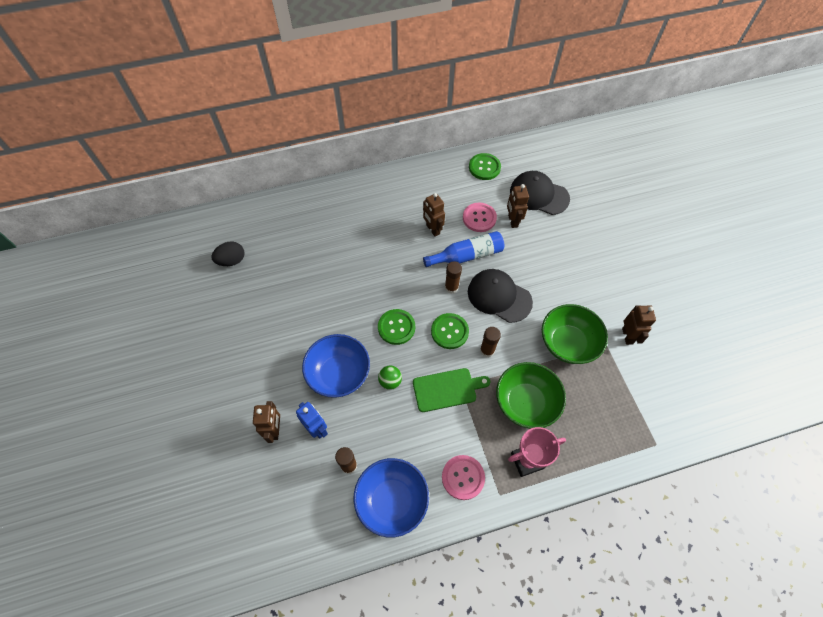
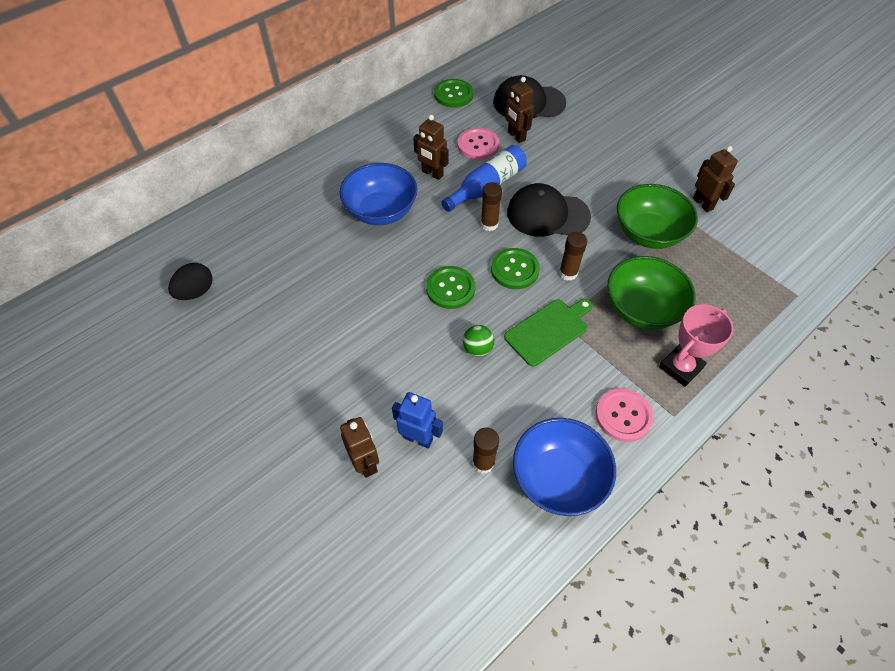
camera: 25 degrees left, 5 degrees down
(339, 374) = (410, 366): blue bowl -> blue bowl (381, 211)

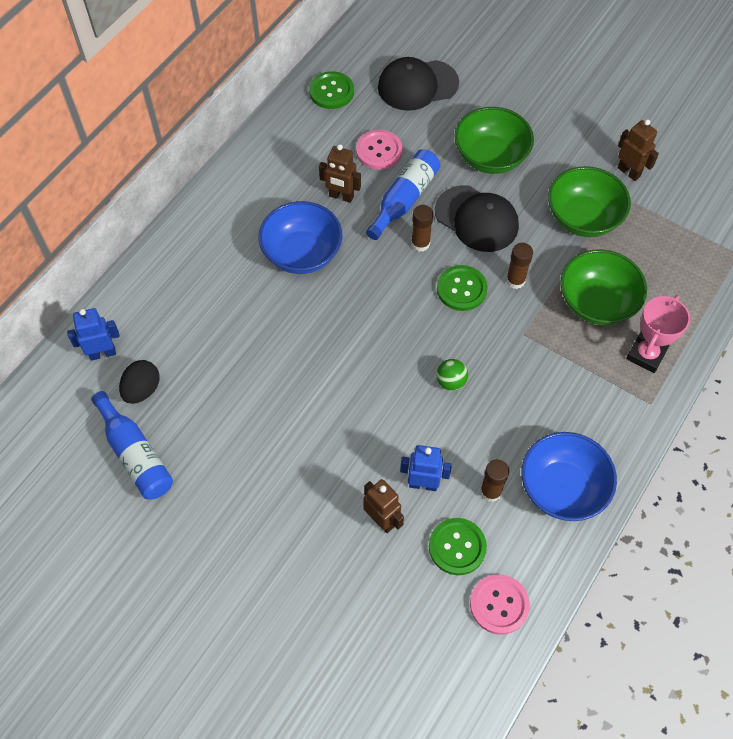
camera: 15 degrees left, 5 degrees up
(164, 346) = (135, 454): none -> blue bottle
(177, 254) = (102, 353): none -> blue robot
(450, 288) = (404, 324): green button -> green button (457, 547)
(516, 136) = (416, 131): brown robot -> none
(547, 214) = (476, 219): black cap -> black cap turned 135 degrees counterclockwise
(548, 330) = (513, 346): green cutting board -> none
(576, 168) = (490, 157): none -> green bowl
(623, 416) = (605, 415): pink button -> pink button (499, 605)

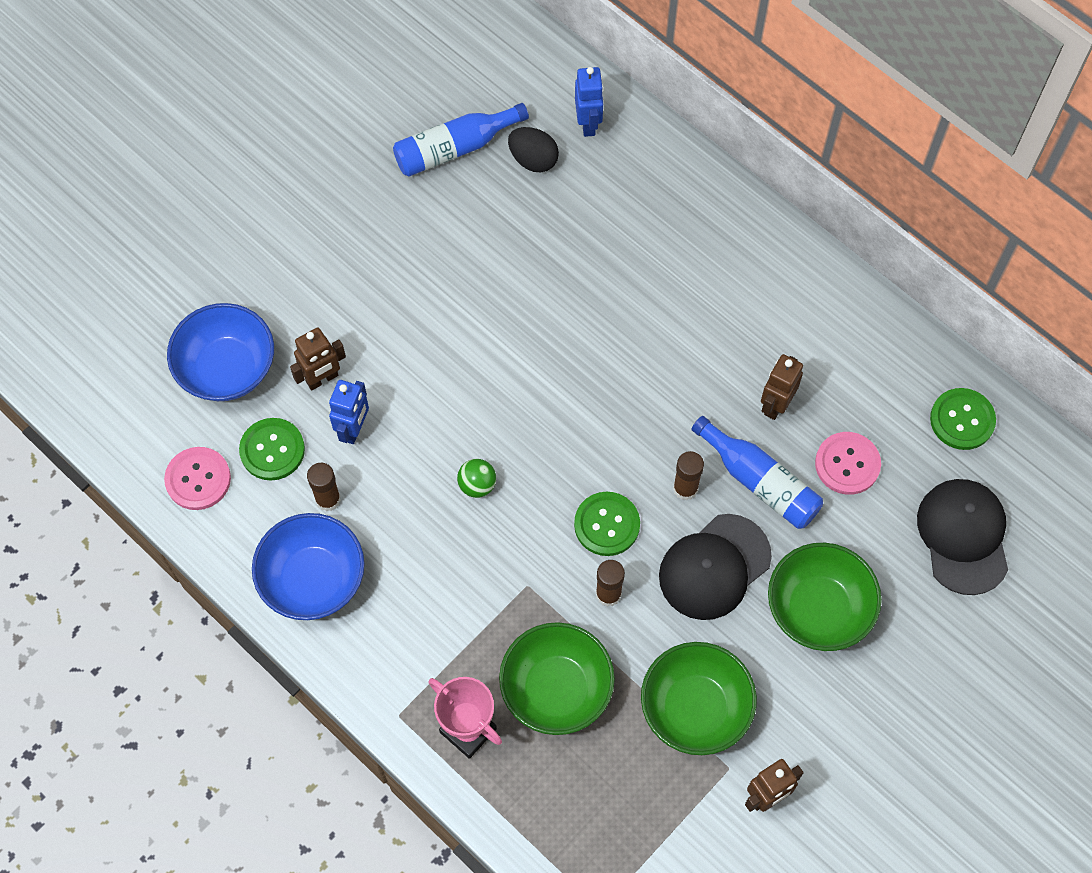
camera: 100 degrees right, 5 degrees up
(302, 253) = (692, 346): blue bowl -> blue bowl (227, 368)

